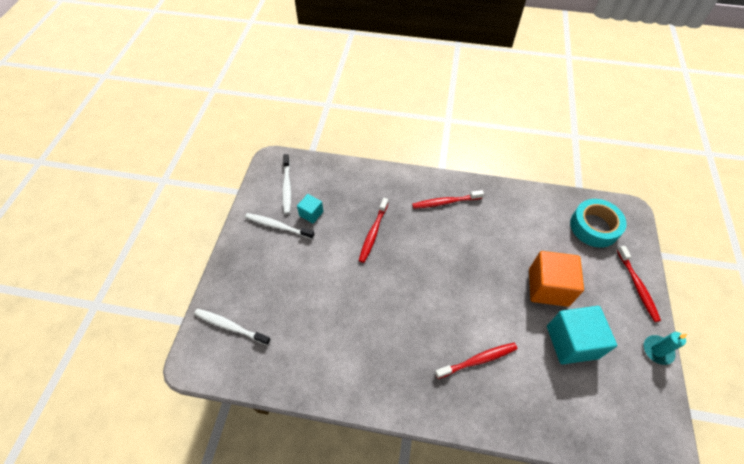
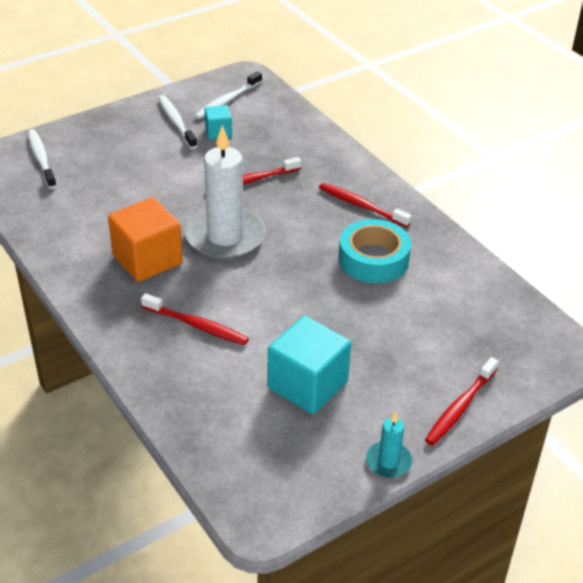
camera: 45 degrees right, 15 degrees down
(411, 284) = (225, 237): none -> white candle
(548, 287) = (356, 334): orange cube -> orange cube (147, 259)
(594, 227) = (498, 333): turquoise tape -> turquoise tape (373, 259)

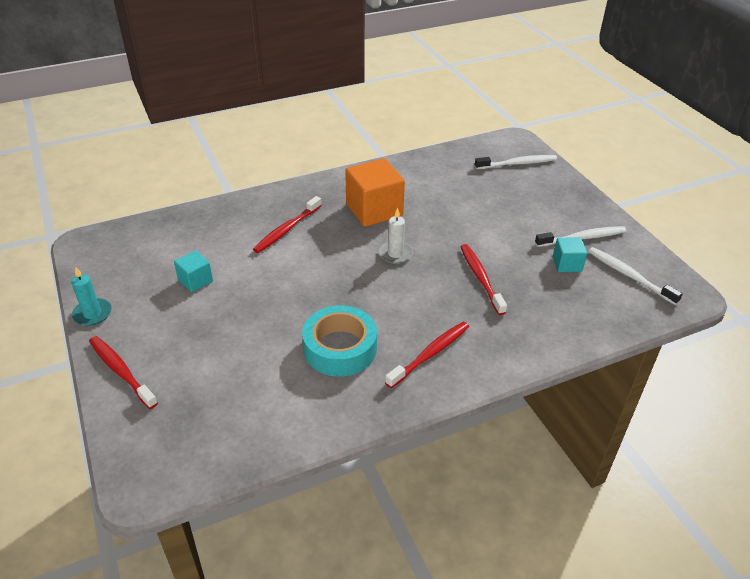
camera: 100 degrees right, 0 degrees up
(225, 237) = (395, 254): white candle -> white candle, size x0.47
(307, 385) = (195, 280): turquoise cube -> turquoise cube, size x0.52

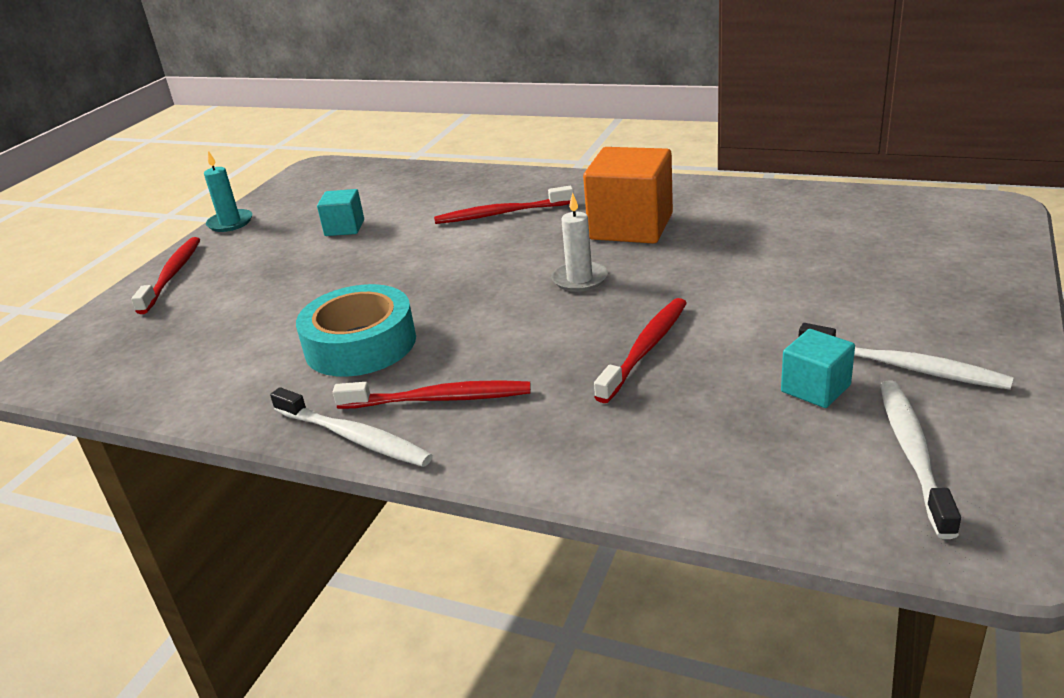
camera: 50 degrees right, 10 degrees down
(517, 164) = (944, 237): white toothbrush -> white toothbrush (354, 437)

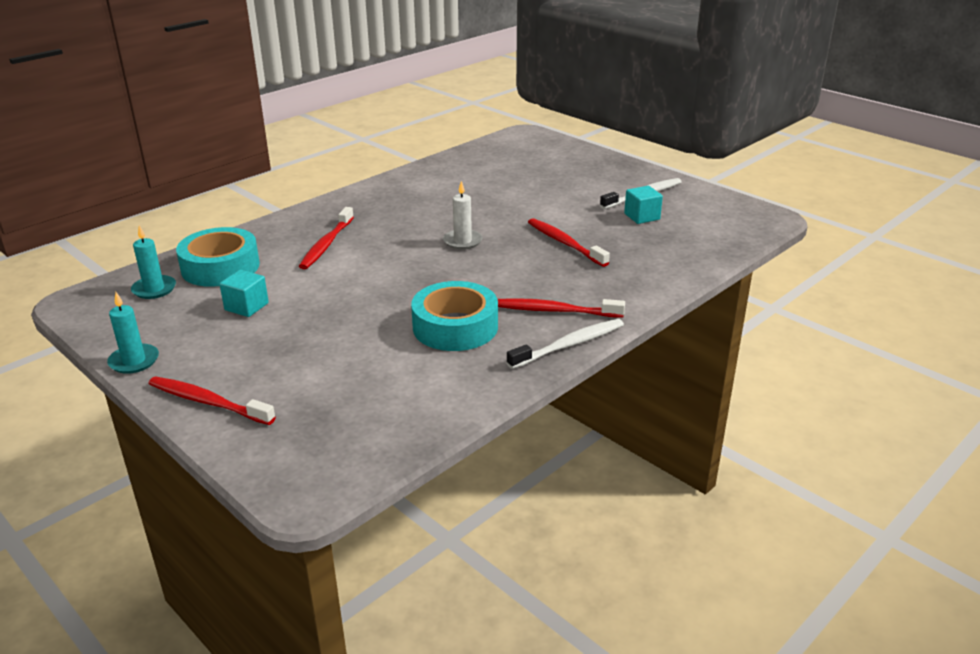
camera: 70 degrees left, 0 degrees up
(354, 183) = (154, 289): none -> turquoise candle
(413, 190) = (220, 267): none -> turquoise tape
(439, 399) = (554, 311): red toothbrush -> red toothbrush turned 105 degrees counterclockwise
(631, 227) = (415, 211): orange cube -> none
(913, 453) = (705, 214): white toothbrush -> none

